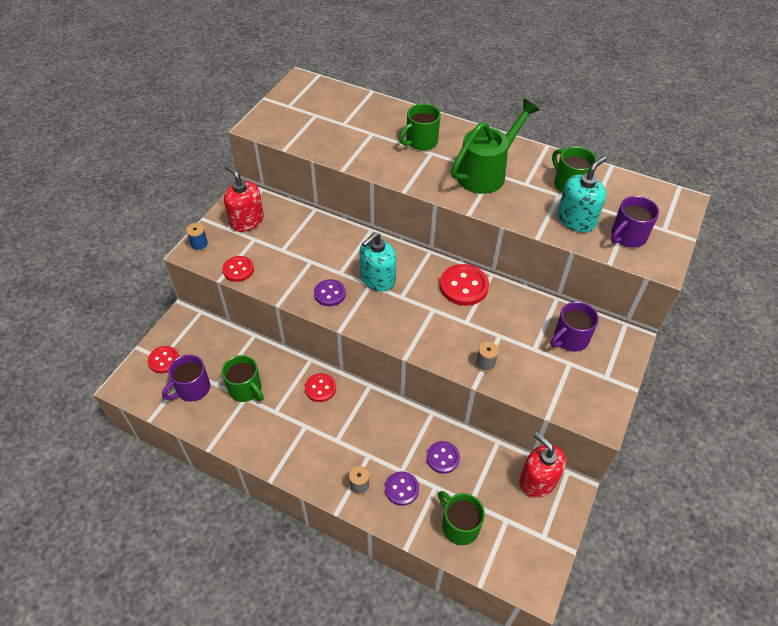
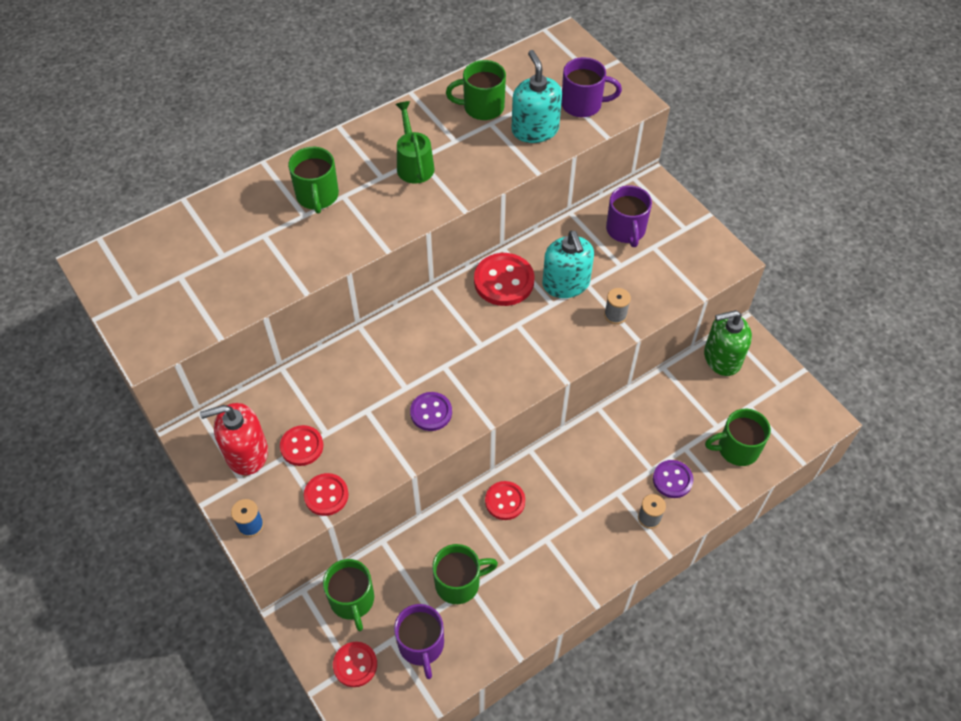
camera: 60 degrees left, 5 degrees up
(206, 339) = (352, 600): none -> green mug
(266, 243) = (302, 446): none -> red button
(377, 279) = (440, 355): turquoise soap dispenser -> turquoise soap dispenser (566, 283)
(443, 458) = (656, 425): purple button -> none
(486, 173) = (414, 164): green watering can -> green watering can, size x0.61
(537, 480) = (722, 358): red soap dispenser -> green soap dispenser
(627, 236) = (583, 104): purple mug -> purple mug turned 75 degrees counterclockwise

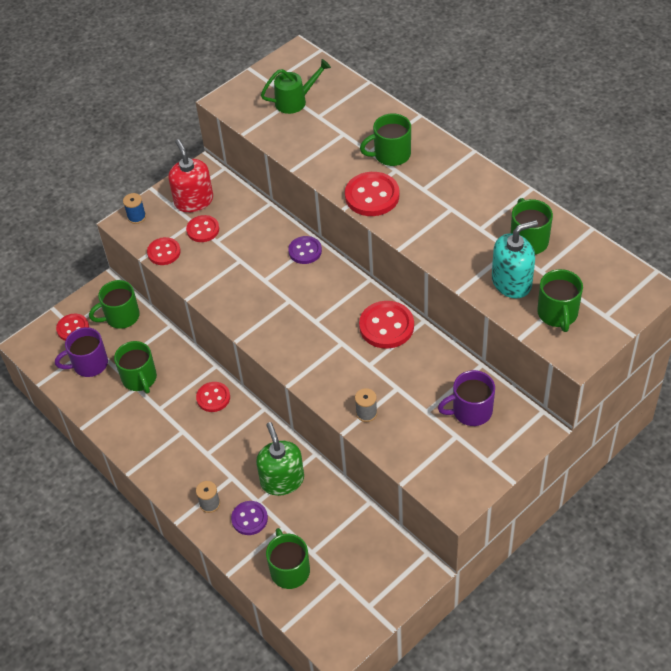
camera: 85 degrees right, 5 degrees down
(377, 222) = (372, 196): none -> red button
(414, 164) = (443, 207): green watering can -> green watering can (295, 101)
(431, 412) = (243, 300): purple button -> purple button (305, 251)
(566, 283) = (394, 372): turquoise soap dispenser -> none
(583, 104) = (557, 314): purple mug -> green mug
(722, 358) = (391, 552): green soap dispenser -> green soap dispenser (282, 480)

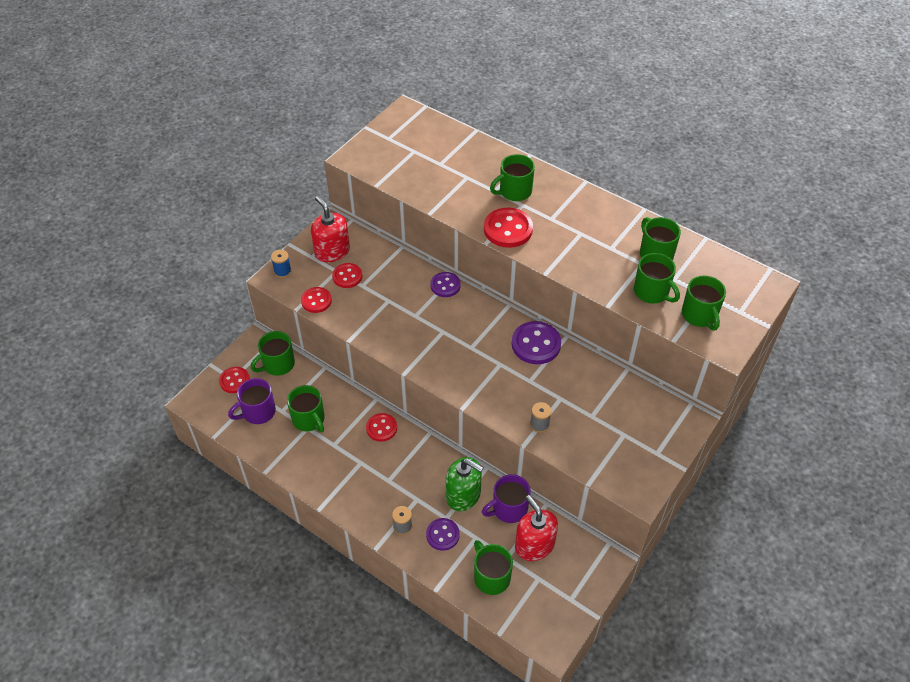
camera: 15 degrees left, 0 degrees up
(282, 480) = (463, 495): green soap dispenser -> green soap dispenser turned 150 degrees clockwise
(295, 101) = (415, 152): green watering can -> none
(344, 544) = (534, 545): none -> red soap dispenser
(386, 326) = (536, 344): red button -> purple button
(470, 411) = (630, 410): purple mug -> purple mug (508, 509)
(511, 282) = (652, 292): turquoise soap dispenser -> green mug

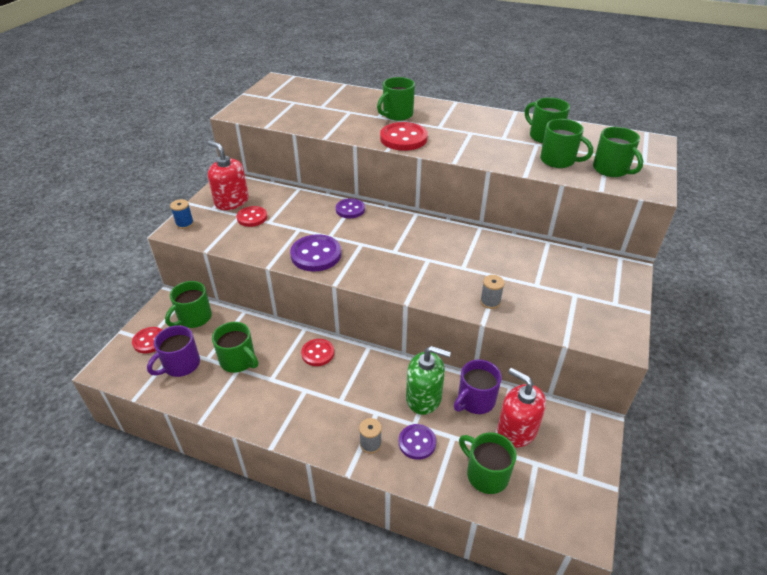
camera: 15 degrees left, 10 degrees down
(316, 301) = (225, 241): red button -> none
(536, 344) = (454, 238): purple button -> purple button (316, 255)

